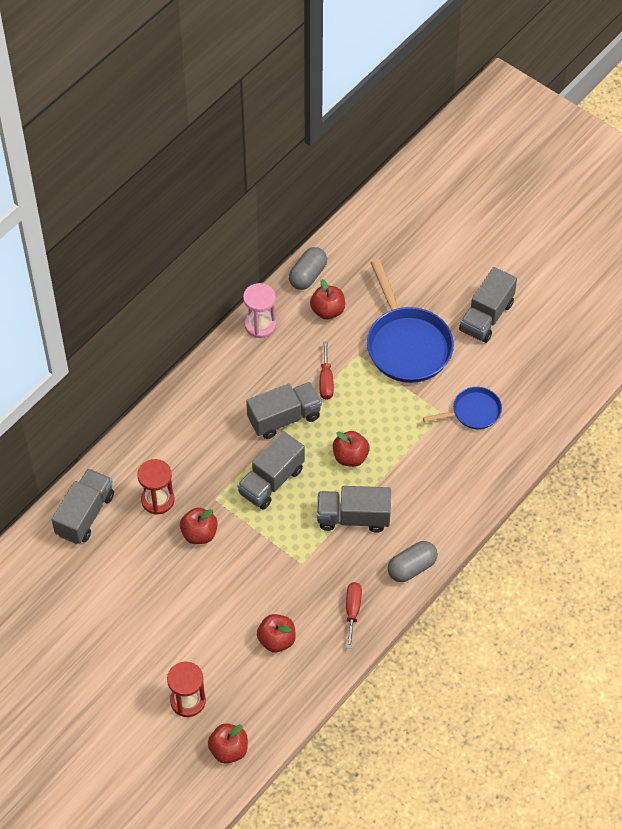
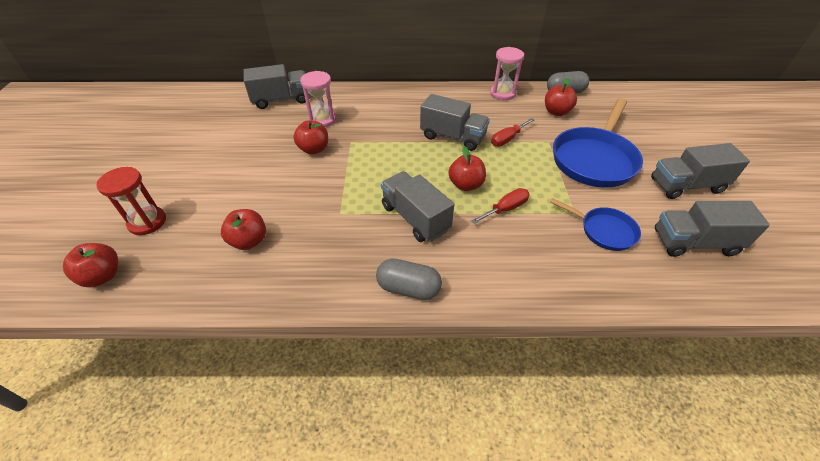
camera: 50 degrees right, 10 degrees down
(157, 500) = (322, 120): red hourglass -> pink hourglass
(271, 481) = (395, 158): grey truck -> grey truck (694, 243)
(352, 611) = (322, 273): red screwdriver -> red screwdriver (505, 209)

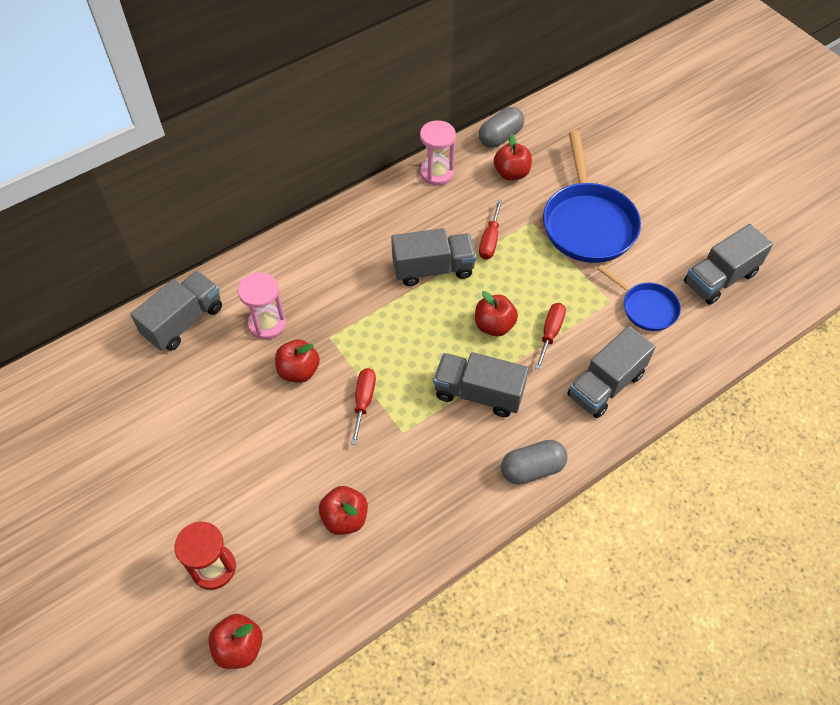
camera: 35 degrees left, 10 degrees up
(334, 183) = (363, 401): none -> red screwdriver
(604, 231) = (646, 308): blue pan -> blue pan turned 45 degrees clockwise
(686, 186) = (682, 213): grey truck -> grey truck (605, 385)

